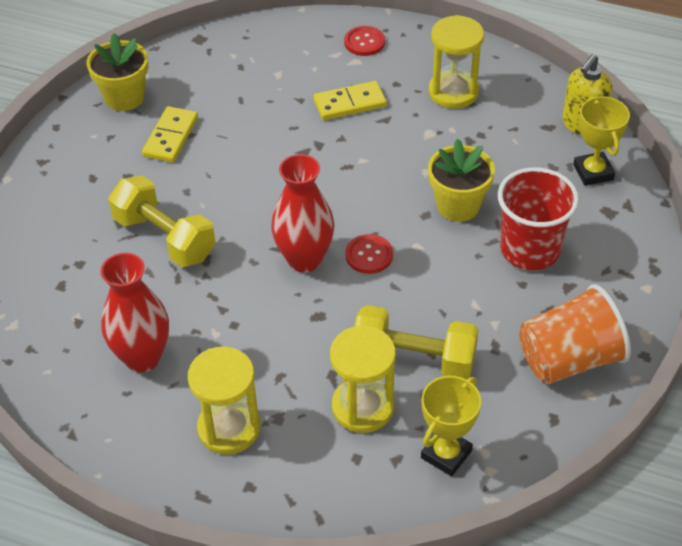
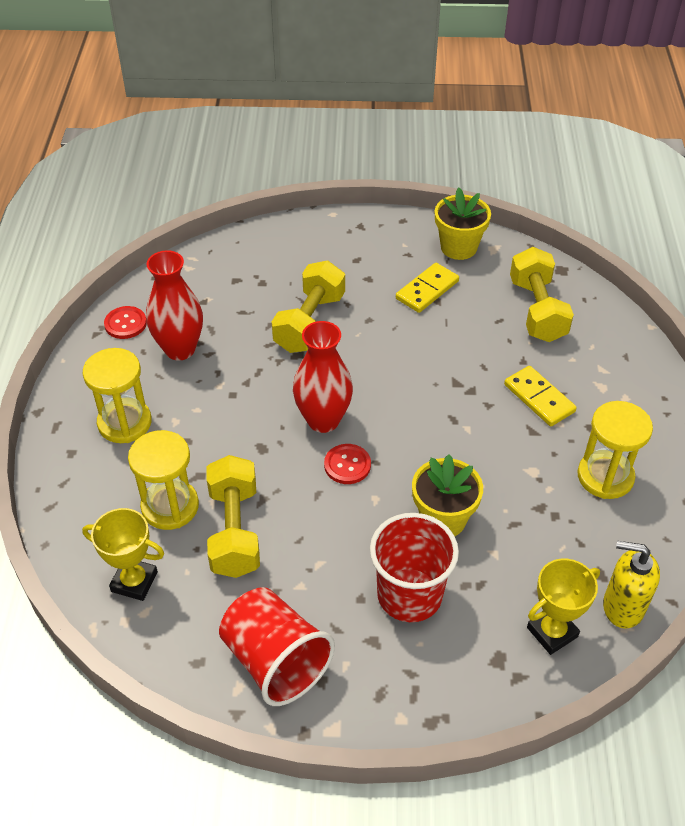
camera: 70 degrees right, 0 degrees up
(170, 137) = (427, 290): yellow domino -> yellow domino turned 45 degrees counterclockwise
(242, 71) = (537, 310): none -> yellow dumbbell
(364, 42) = (634, 386): red button -> red button (125, 324)
(569, 359) = (275, 661): orange cup -> red cup

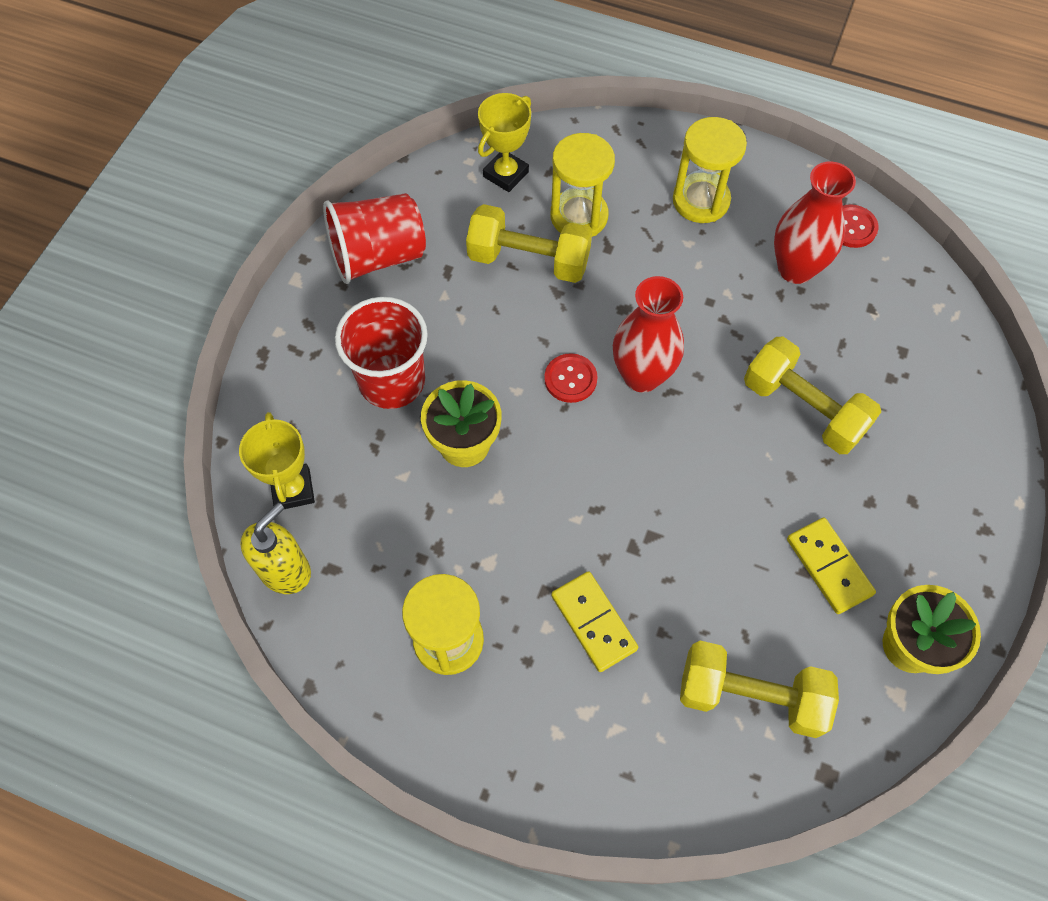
camera: 110 degrees right, 15 degrees up
(539, 398) = (593, 622): yellow domino -> yellow domino turned 75 degrees clockwise

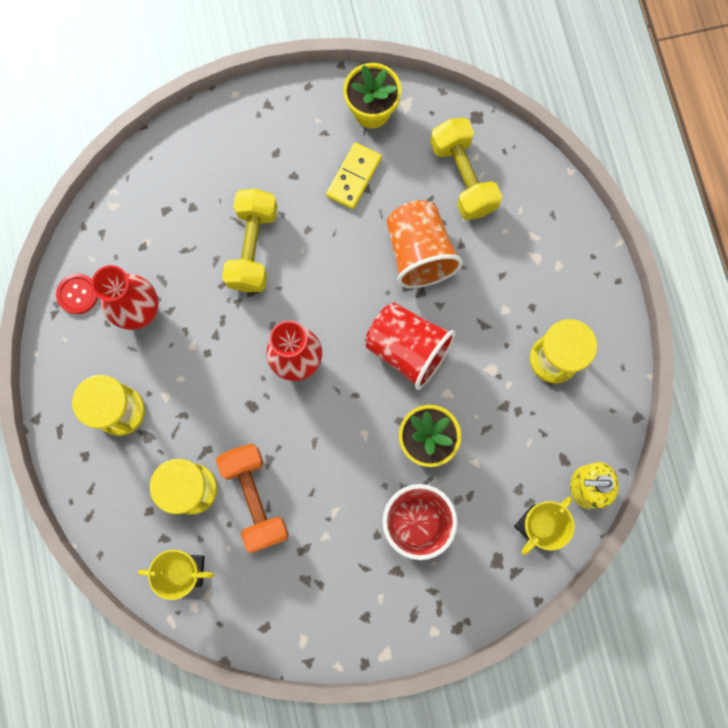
camera: 125 degrees left, 15 degrees up
(378, 256) = (325, 610): red cup -> red cup (407, 349)
(529, 260) = (255, 498): yellow dumbbell -> orange dumbbell
(570, 379) = (332, 405): red button -> none
(593, 622) = (483, 285): yellow domino -> none
(683, 577) = (419, 253): none -> orange cup

